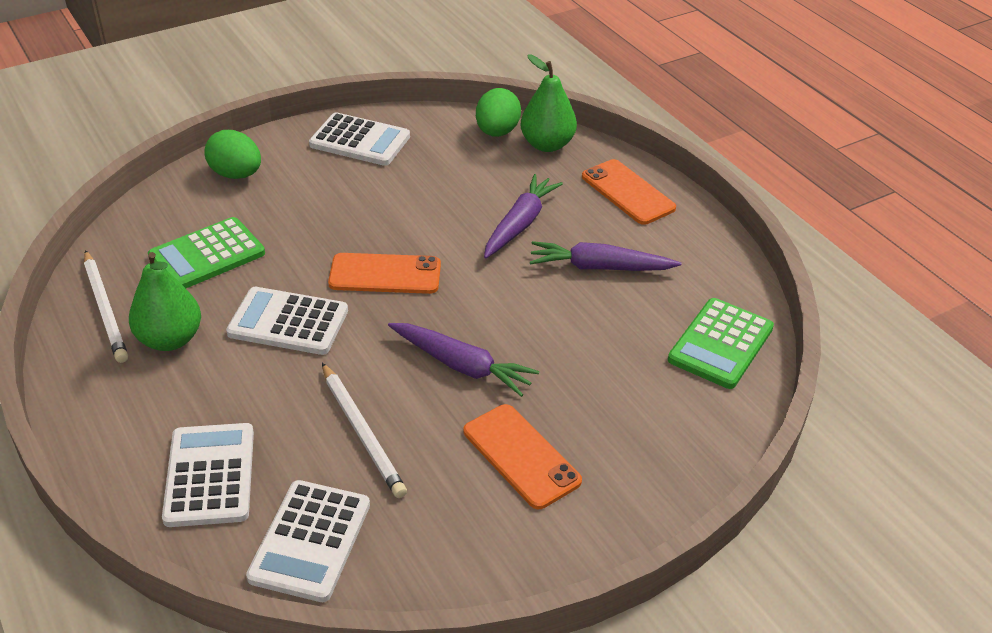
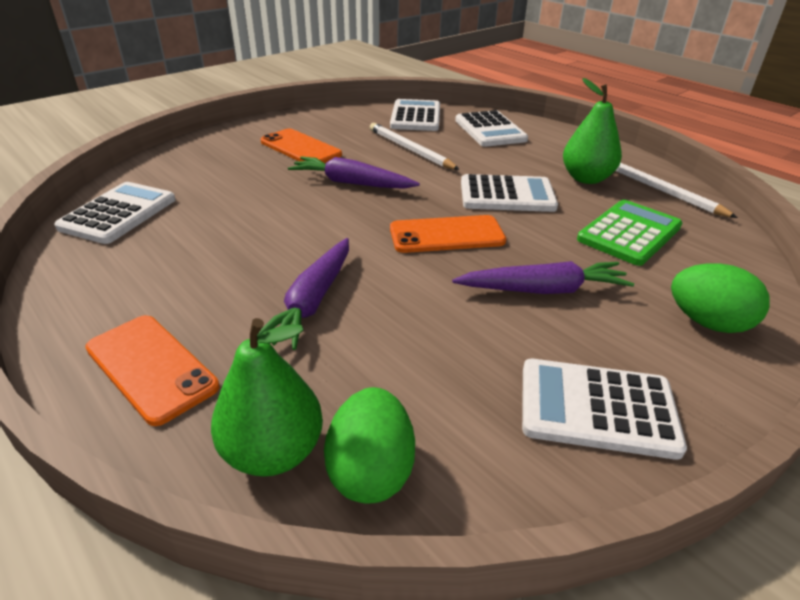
camera: 170 degrees right, 5 degrees down
(599, 267) = (219, 264): purple carrot -> purple carrot (543, 290)
(720, 344) = (118, 214): green calculator -> white calculator

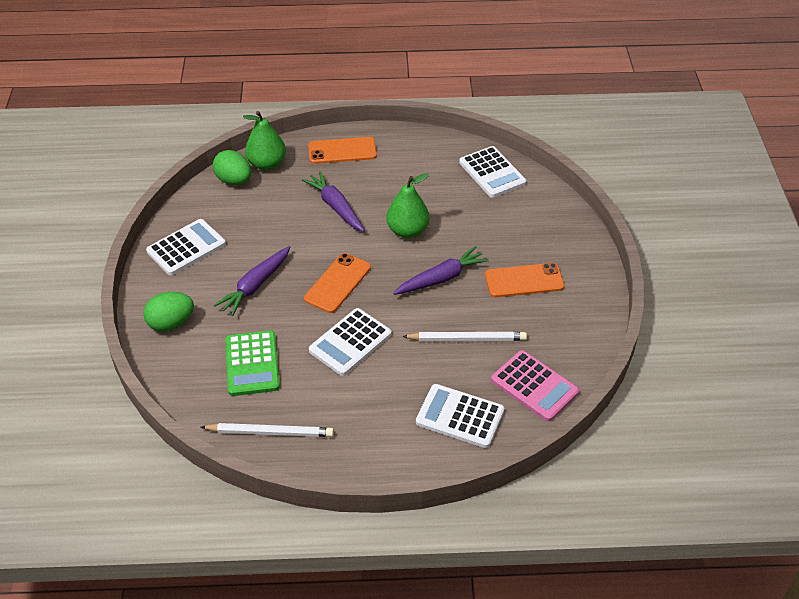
camera: 130 degrees right, 10 degrees up
(415, 117) = (534, 386): white calculator -> pink calculator
(586, 178) = (326, 405): green pear -> green pear (407, 231)

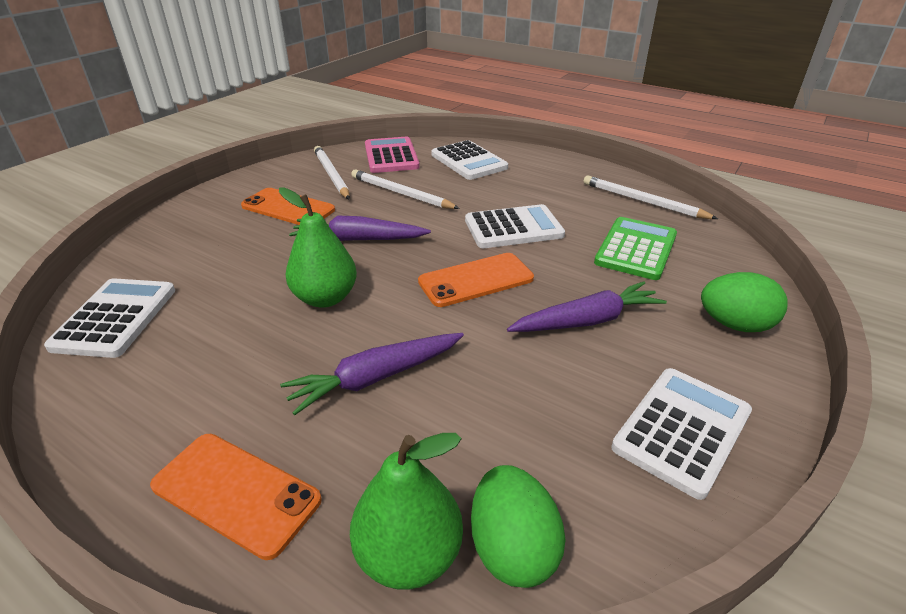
camera: 145 degrees left, 10 degrees down
(186, 248) = (682, 430): white calculator -> white calculator turned 135 degrees clockwise
(336, 207) = (376, 378): purple carrot -> purple carrot turned 60 degrees clockwise
(547, 332) = (331, 175): none -> white pencil

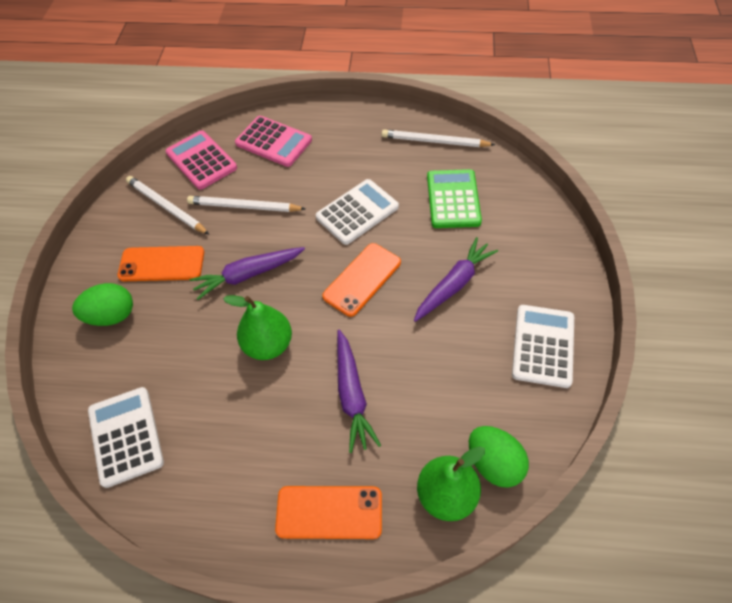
camera: 25 degrees left, 20 degrees up
(376, 378) = (352, 395): purple carrot -> purple carrot turned 45 degrees counterclockwise
(468, 161) = (274, 142): white calculator -> pink calculator
(734, 325) = (541, 247): green egg -> green egg (112, 316)

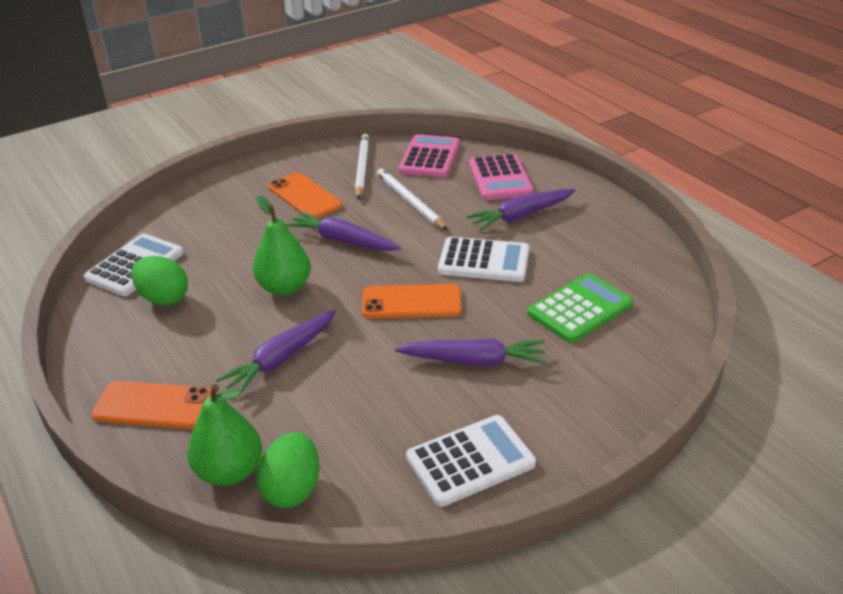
camera: 50 degrees right, 20 degrees down
(112, 316) = (232, 202): green egg -> green egg (164, 298)
(329, 161) = (521, 216): none -> purple carrot
(329, 512) = (153, 405): orange phone -> orange phone turned 45 degrees counterclockwise
(434, 142) = (637, 261): white pencil -> none

